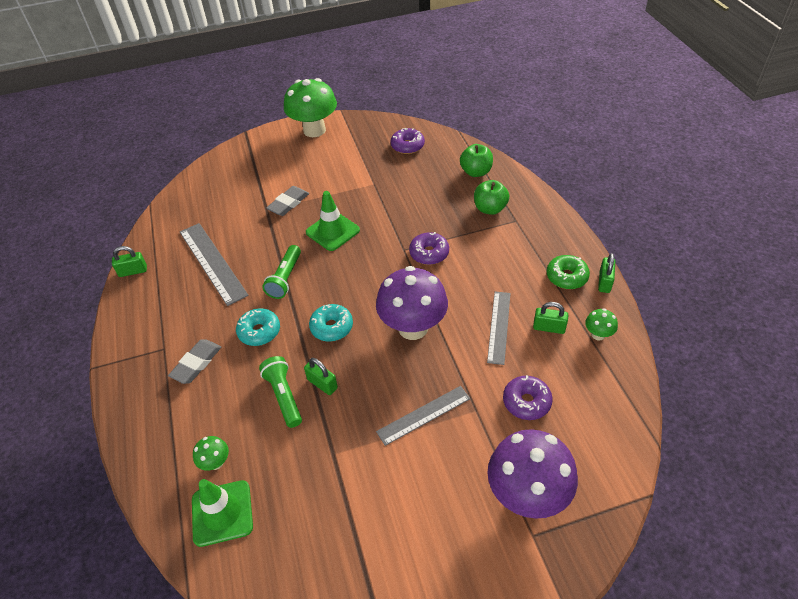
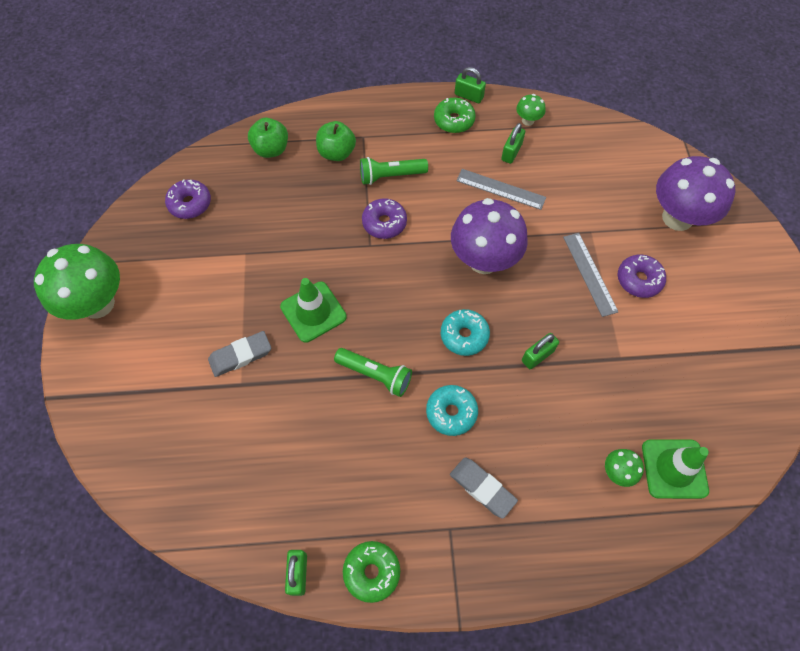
camera: 80 degrees left, 15 degrees up
(132, 309) = (371, 572): none -> green donut
(212, 262) = (318, 461): grey ruler -> none
(284, 396) = (546, 395): green flashlight -> green flashlight (390, 176)
(288, 203) = (240, 355): grey eraser -> grey eraser turned 75 degrees counterclockwise
(526, 402) = (589, 192): purple donut -> purple donut (639, 280)

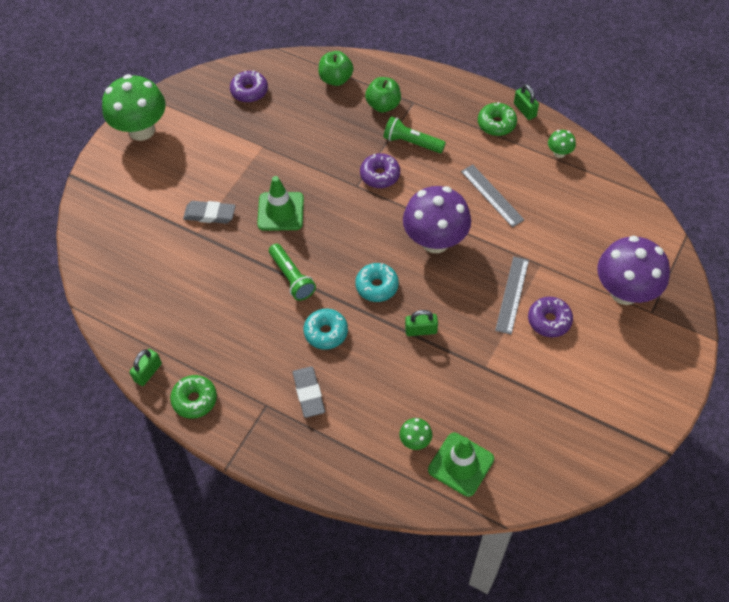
camera: 35 degrees right, 5 degrees down
(511, 152) = (524, 171): green padlock -> none

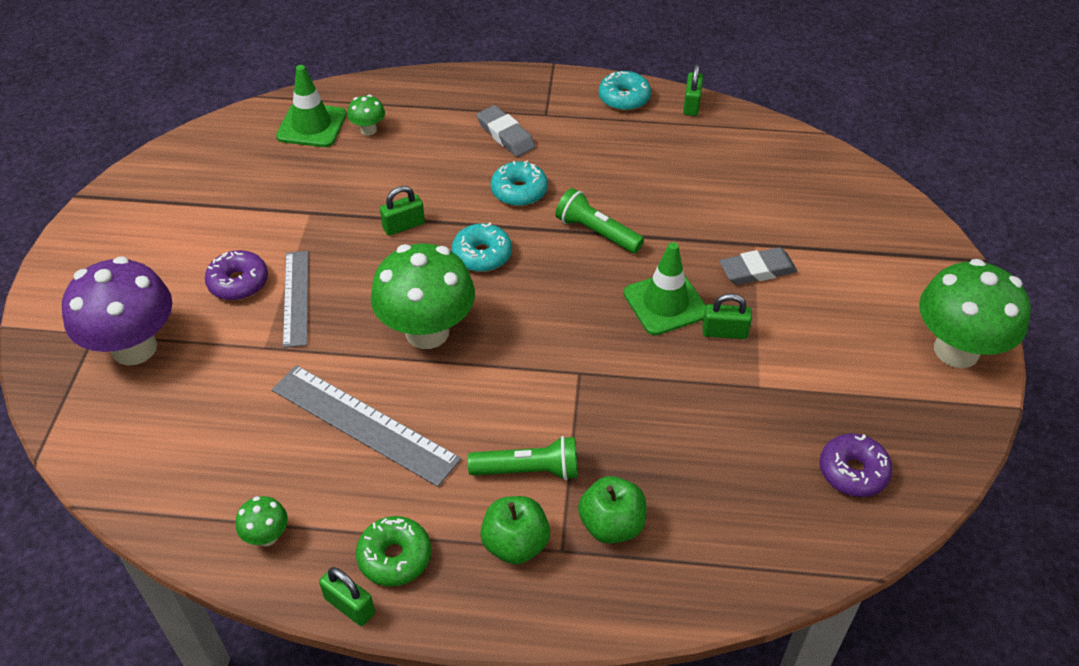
camera: 155 degrees right, 10 degrees down
(195, 400) = (624, 98): green donut -> turquoise donut
(259, 182) = (724, 332): none -> green padlock
(336, 79) = (725, 549): green apple -> green apple (515, 544)
(380, 175) = (553, 399): purple donut -> none
(435, 241) = (427, 332): purple mushroom -> green mushroom
(492, 195) = (364, 424): grey ruler -> grey ruler, size x1.52

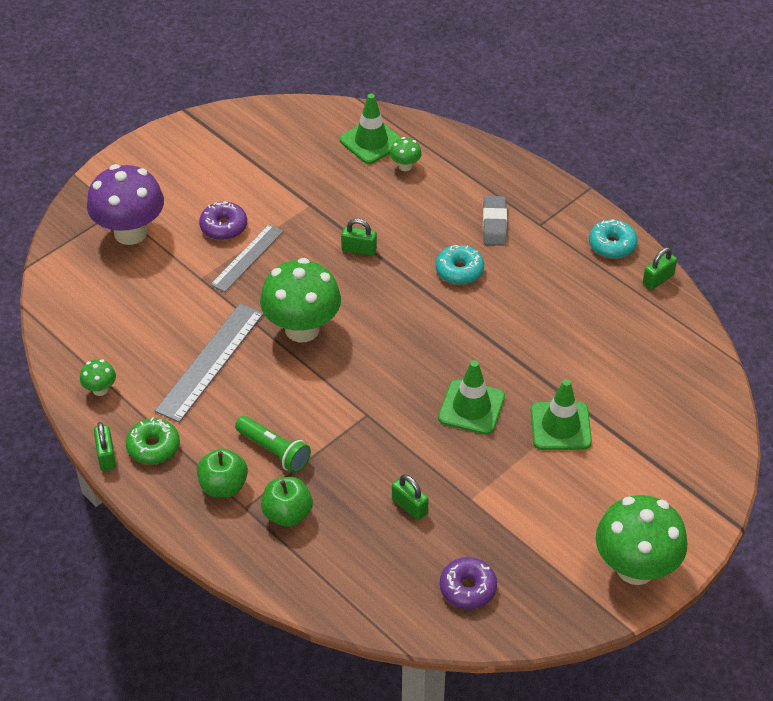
camera: 40 degrees right, 0 degrees up
(364, 424) = (210, 361): grey ruler -> grey ruler turned 45 degrees clockwise
(482, 255) = (388, 300): turquoise donut -> none
(596, 232) = (480, 331): green flashlight -> none
(724, 332) = (488, 451): green padlock -> green padlock (409, 506)
(757, 270) = (560, 426): grey eraser -> green traffic cone

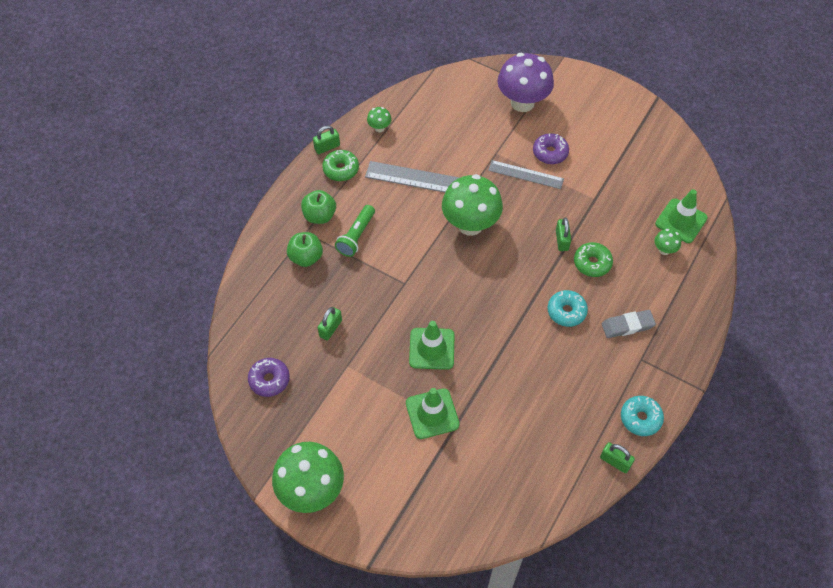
camera: 75 degrees right, 10 degrees up
(401, 231) = (592, 263): none -> green donut

